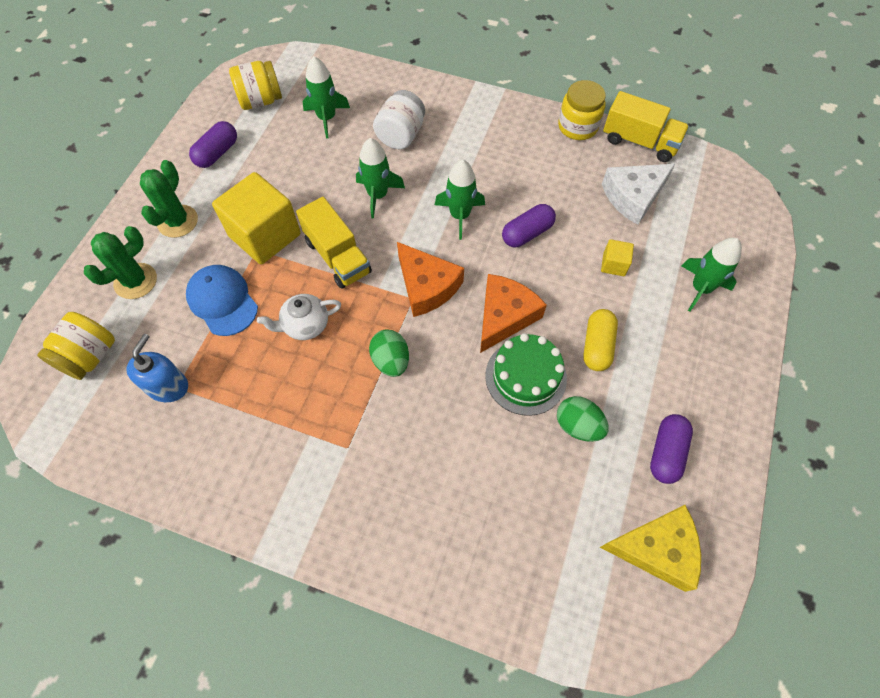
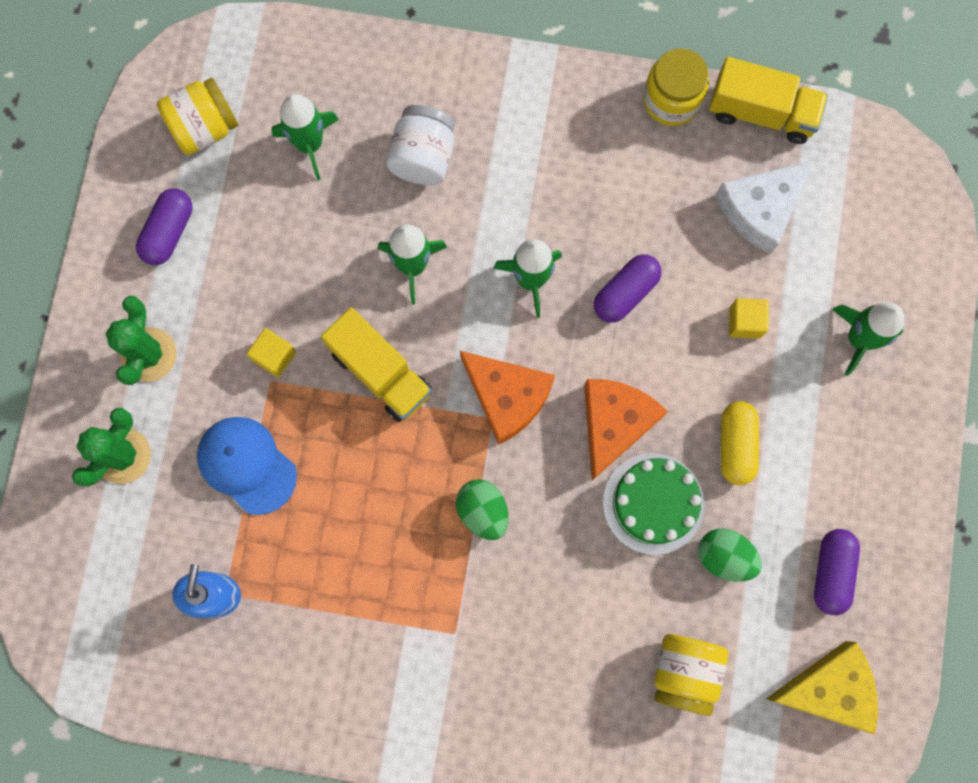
camera: 10 degrees left, 15 degrees up
(90, 356) = (101, 572): yellow jar -> yellow jar (684, 671)
(265, 235) = (274, 356): yellow cube -> yellow cube, size x0.45
(305, 325) = (363, 481): white teapot -> none

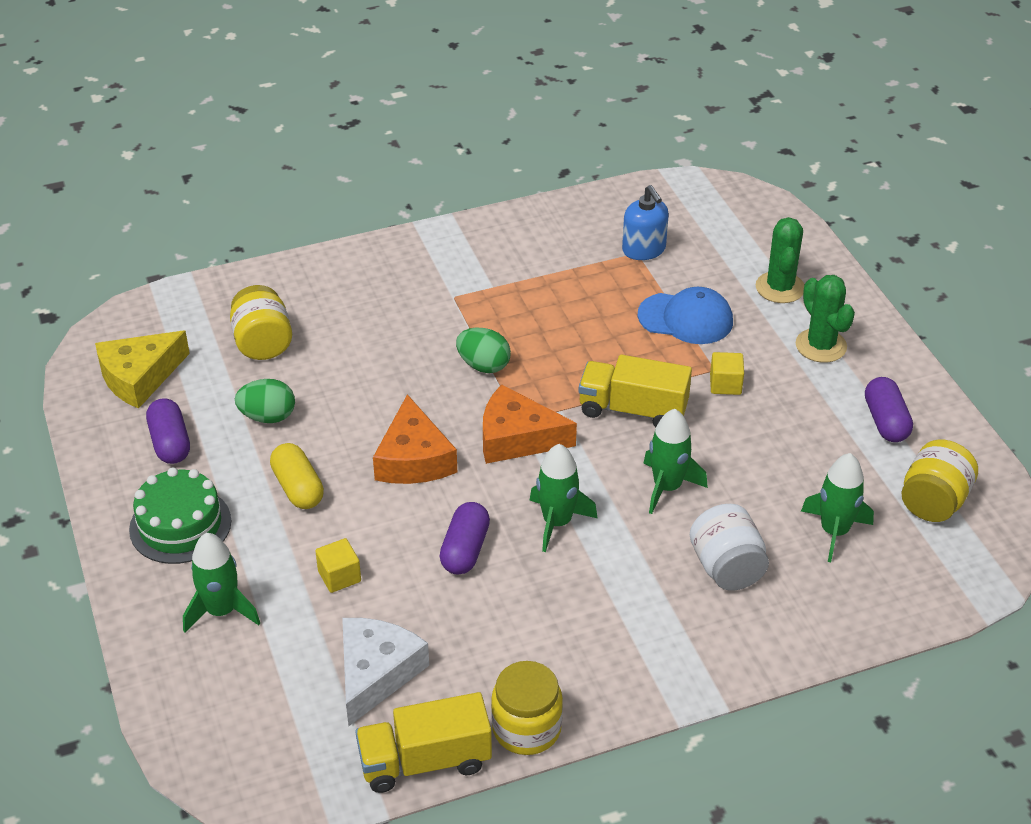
camera: 150 degrees right, 35 degrees down
(653, 503) = (347, 424): green cake -> green cake (180, 525)

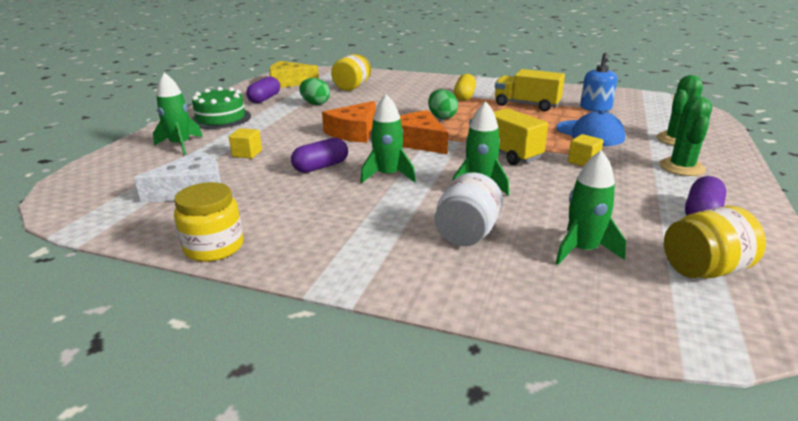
camera: 40 degrees right, 15 degrees down
(298, 488) = (286, 124): yellow capsule -> yellow capsule (464, 96)
(425, 761) = (140, 233): yellow truck -> yellow truck (526, 105)

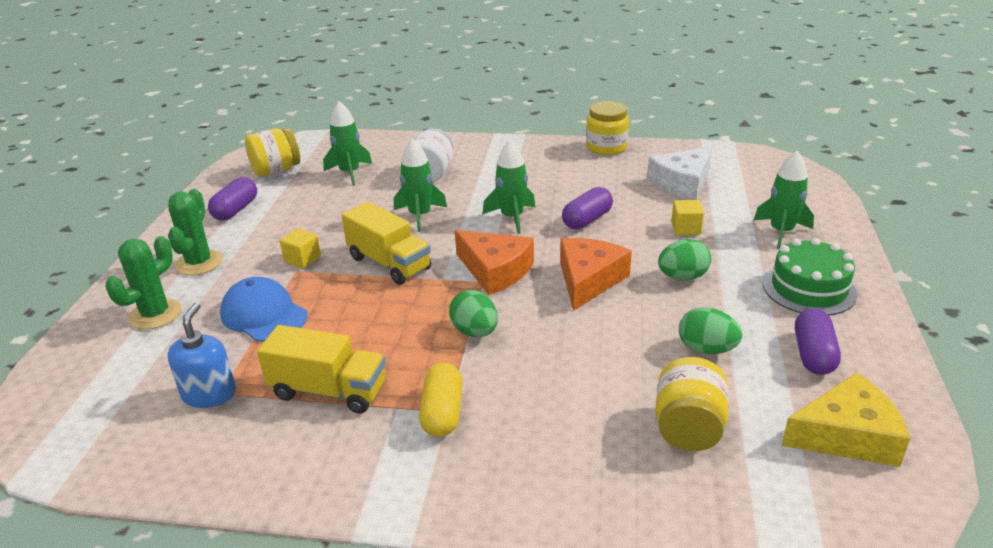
camera: 170 degrees right, 5 degrees up
(289, 128) = (682, 277): none -> green egg

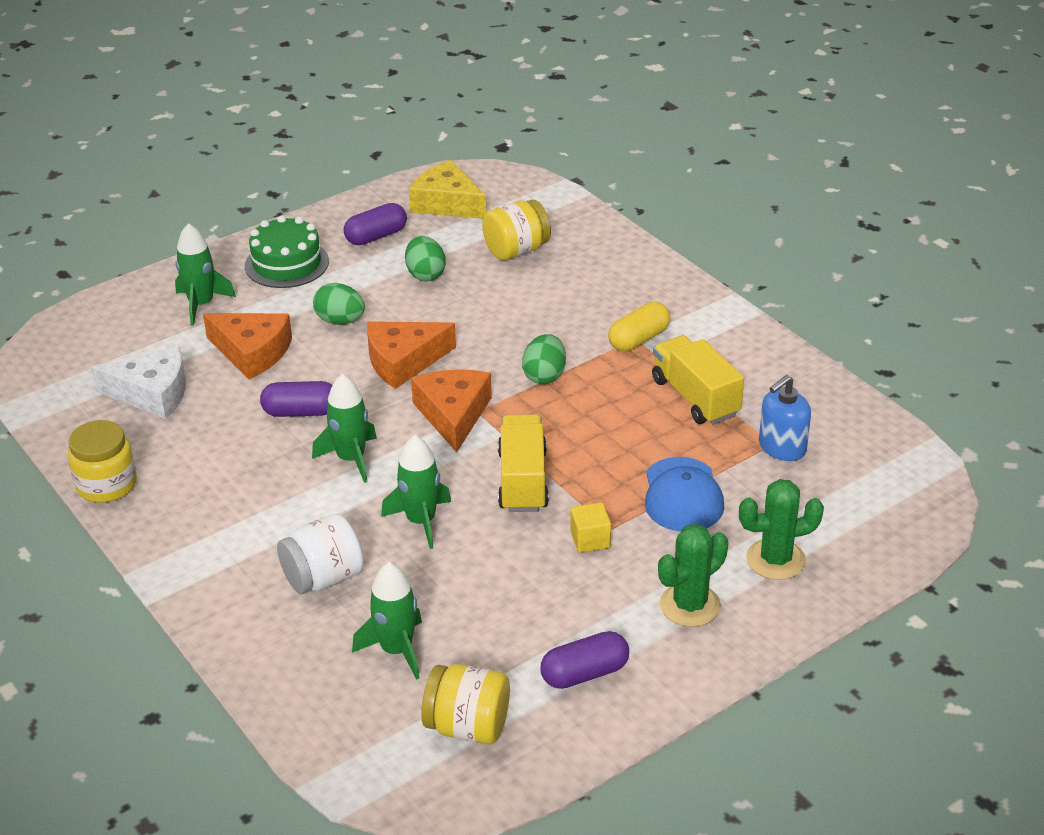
camera: 135 degrees left, 5 degrees up
(686, 228) = (252, 352): yellow cube -> orange cheese

